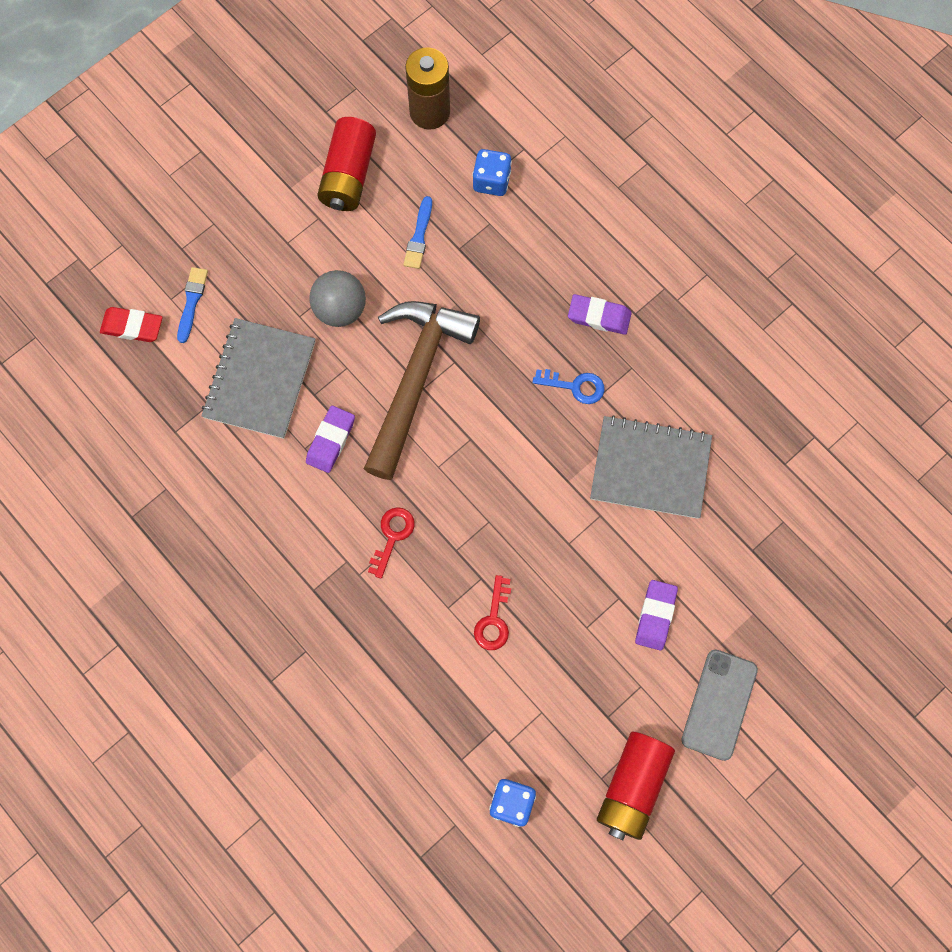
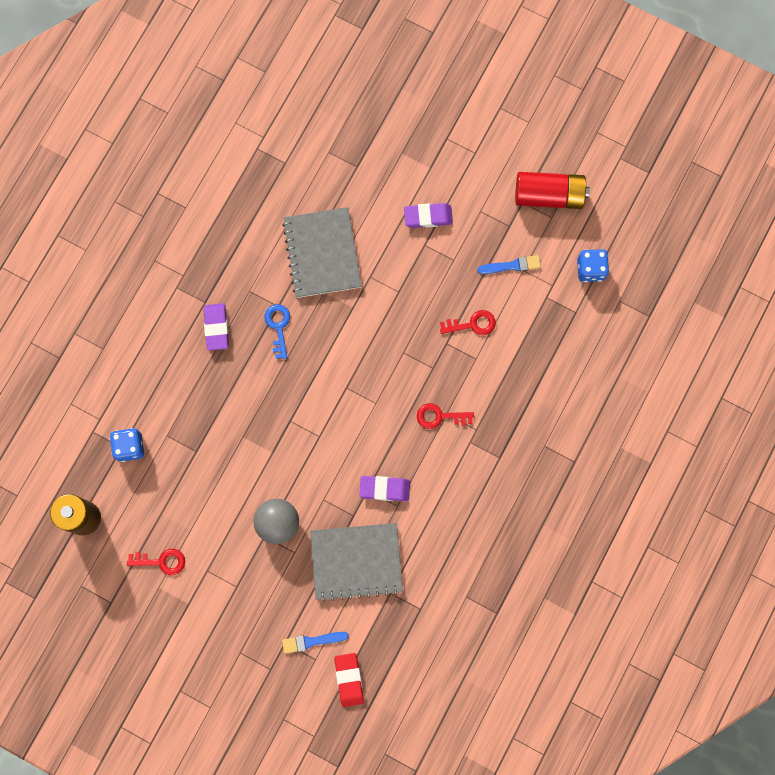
camera: 110 degrees left, 5 degrees up
(348, 175) = (161, 561): red battery -> red key
(415, 378) = (314, 445): brown hammer -> none
(419, 236) = (196, 485): blue brush -> blue brush (512, 265)
(719, 704) = (472, 157): grey phone -> none

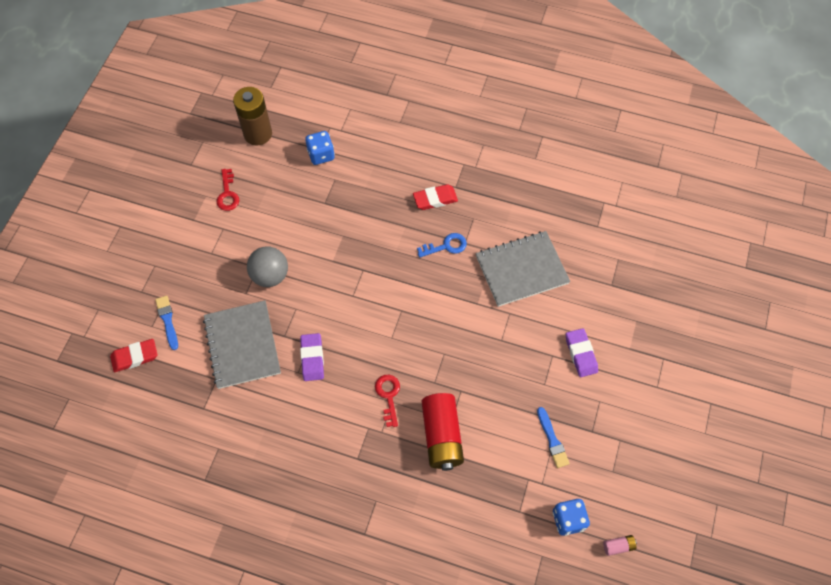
camera: 80 degrees right, 15 degrees down
(216, 327) = (435, 199): purple eraser -> red eraser
(472, 324) = (485, 412): red key -> none
(549, 195) = (634, 465): red battery -> red battery (442, 436)
(621, 230) = (618, 546): none -> pink battery

